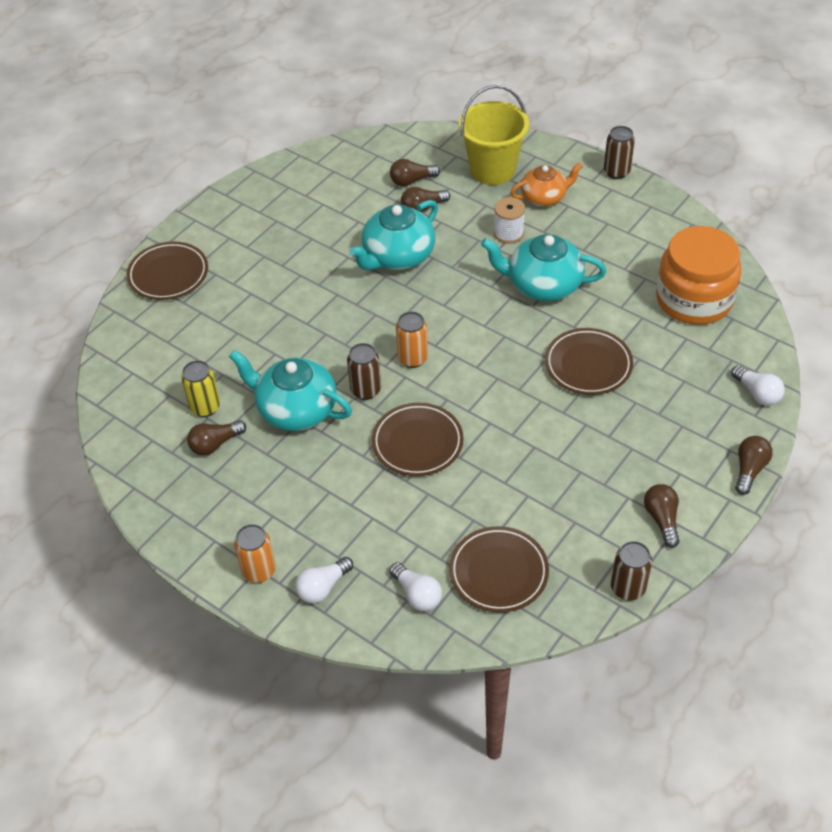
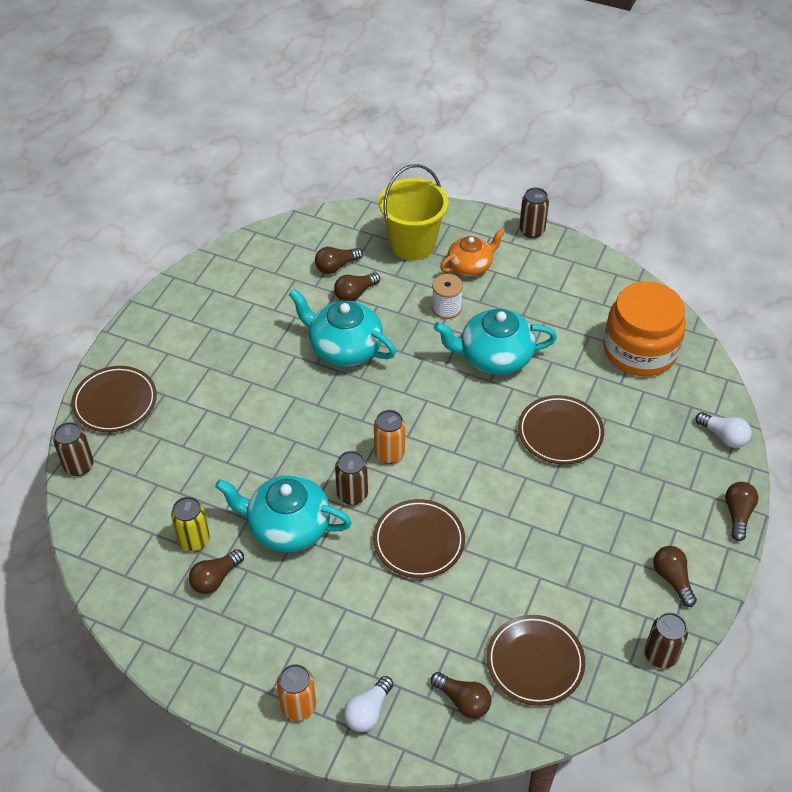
camera: 15 degrees left, 0 degrees up
(119, 325) = (79, 466): none -> brown can
(397, 256) = (344, 348): turquoise teapot -> turquoise teapot turned 90 degrees clockwise
(417, 594) = (463, 701): white light bulb -> brown light bulb

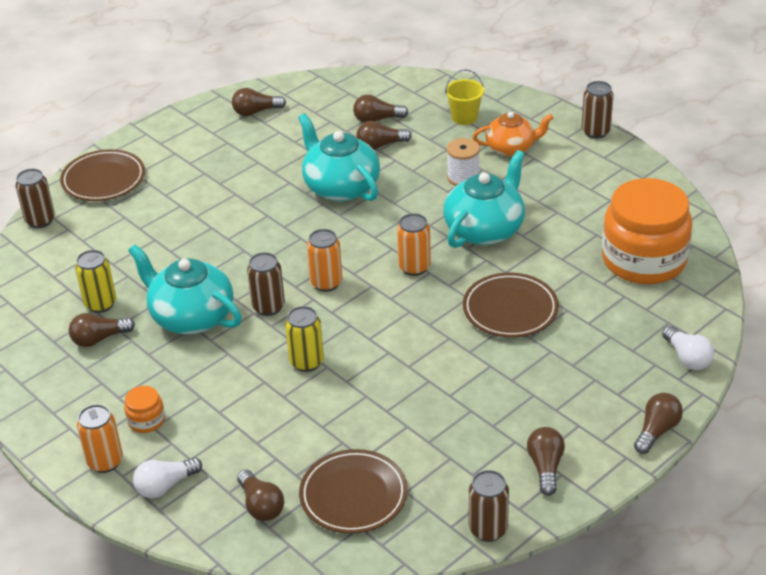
camera: 25 degrees right, 10 degrees down
(219, 287) = (256, 112): none -> brown light bulb
(311, 650) = (146, 420): none -> orange jar
(412, 244) = (464, 117): yellow bucket -> yellow bucket, size x0.53
(419, 541) = (306, 362): brown plate -> yellow can
(456, 414) = (414, 267): none -> orange can
(494, 357) = (485, 229): turquoise teapot -> turquoise teapot turned 105 degrees clockwise

